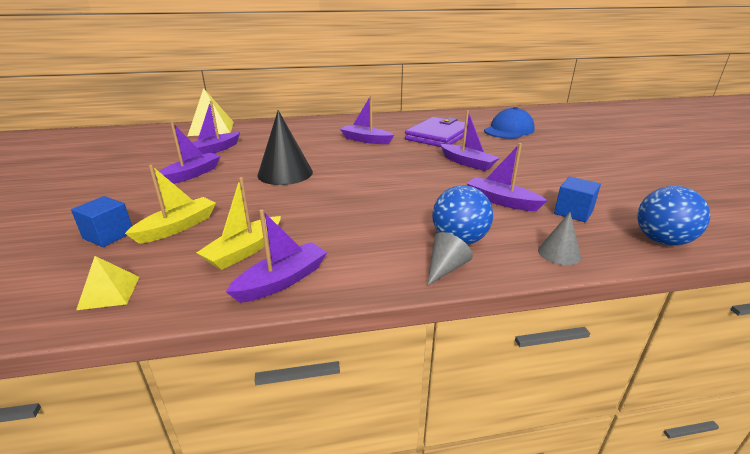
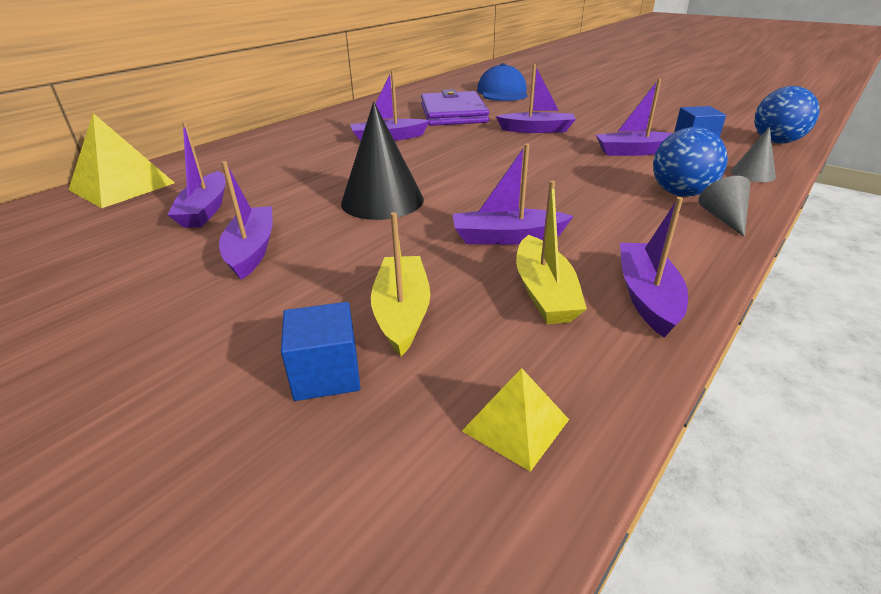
camera: 40 degrees left, 5 degrees up
(294, 217) = (507, 237): none -> purple boat

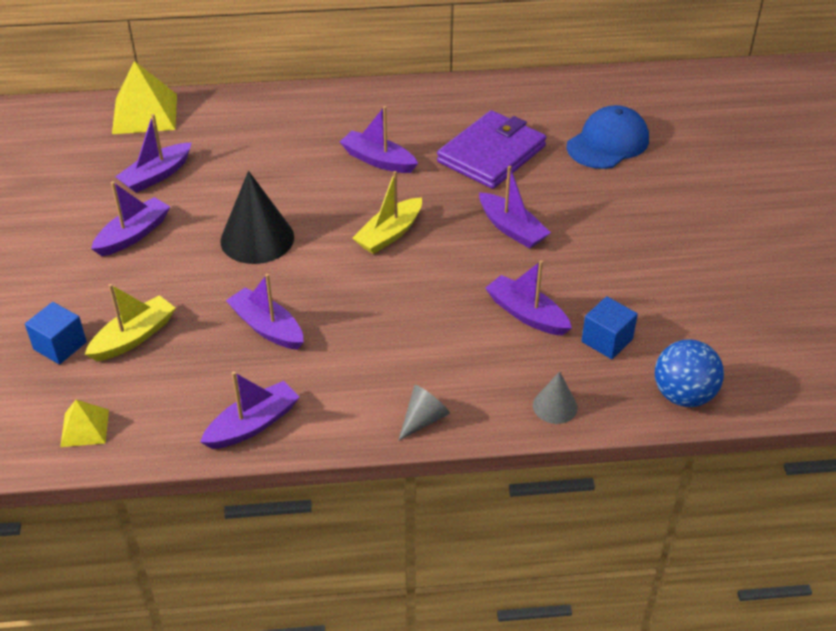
camera: 45 degrees right, 10 degrees up
(544, 292) = (212, 380): yellow boat -> yellow boat (389, 234)
(680, 193) = (451, 379): blue ball -> none

